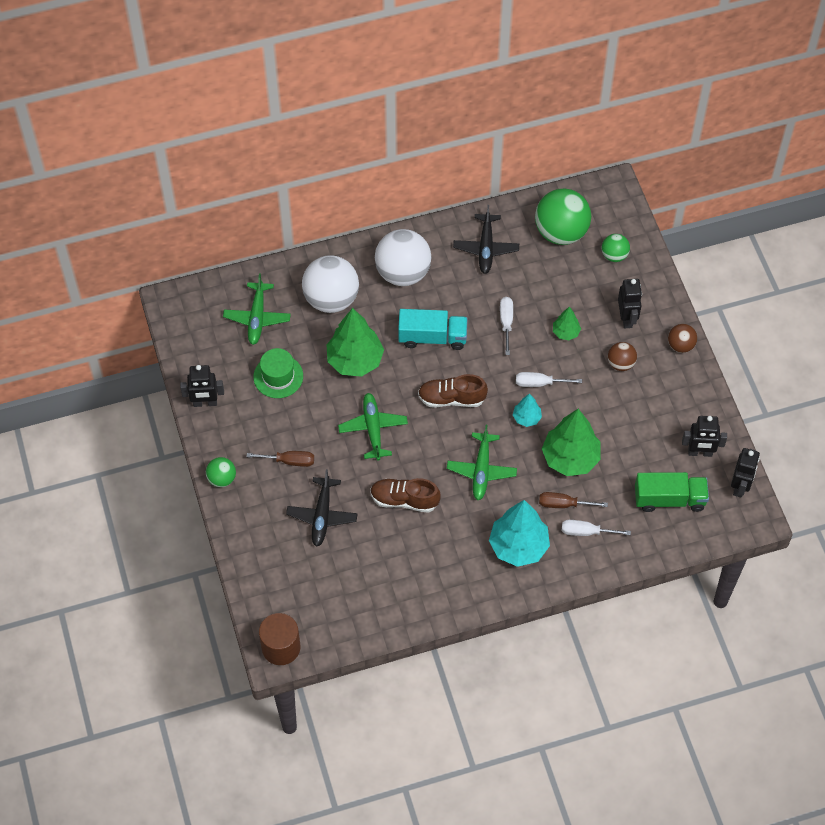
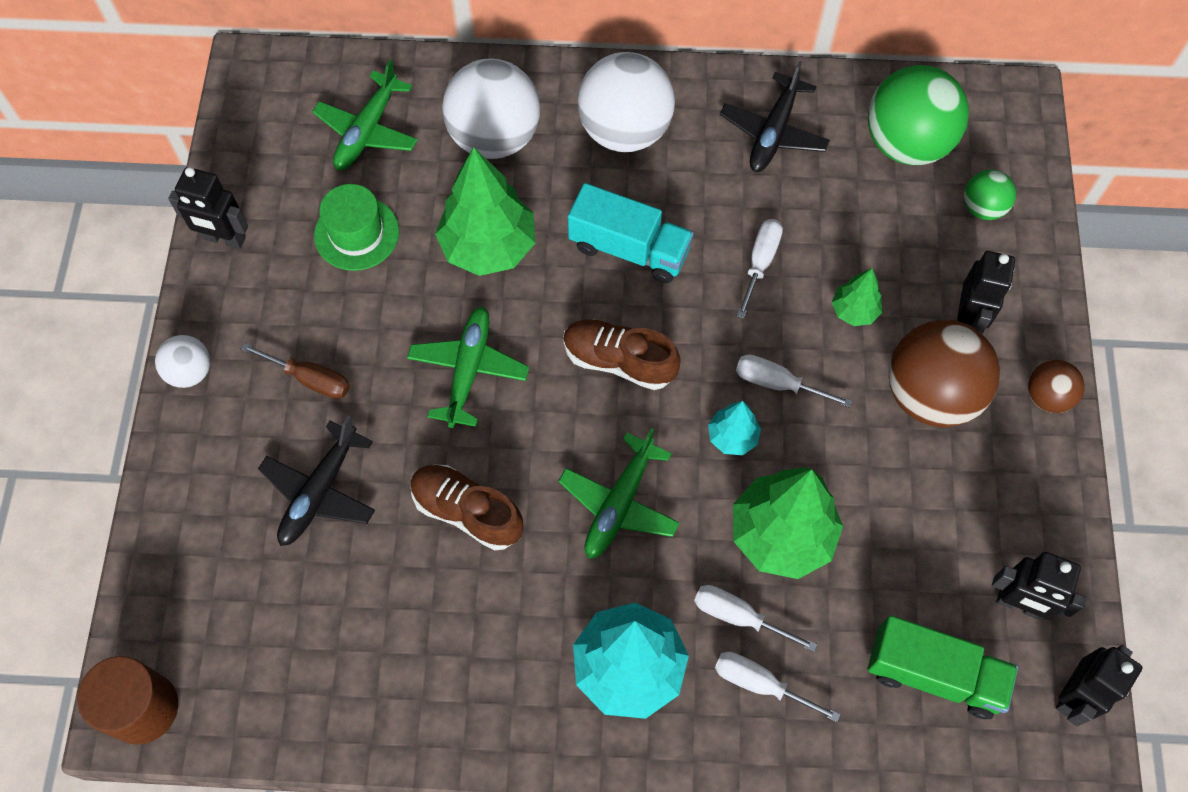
camera: 20 degrees right, 5 degrees up
(222, 478) = (190, 372): green ball -> white ball
(563, 504) = (738, 616): brown screwdriver -> white screwdriver
(621, 363) = (930, 394): brown ball -> brown ball, size x1.98

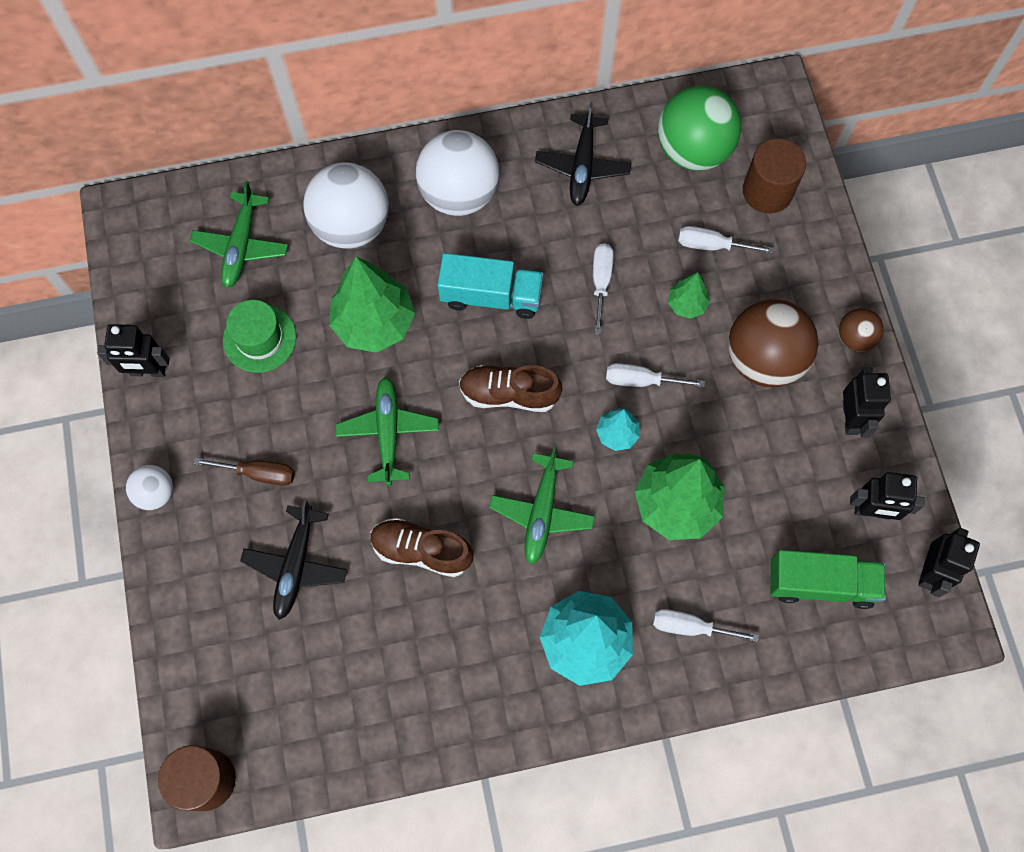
camera: 15 degrees left, 5 degrees up
(738, 616) = (660, 578): white screwdriver -> white screwdriver (711, 245)
(967, 320) = (778, 289): black robot -> black robot (851, 418)
(982, 208) = (767, 191): green ball -> brown cylinder

